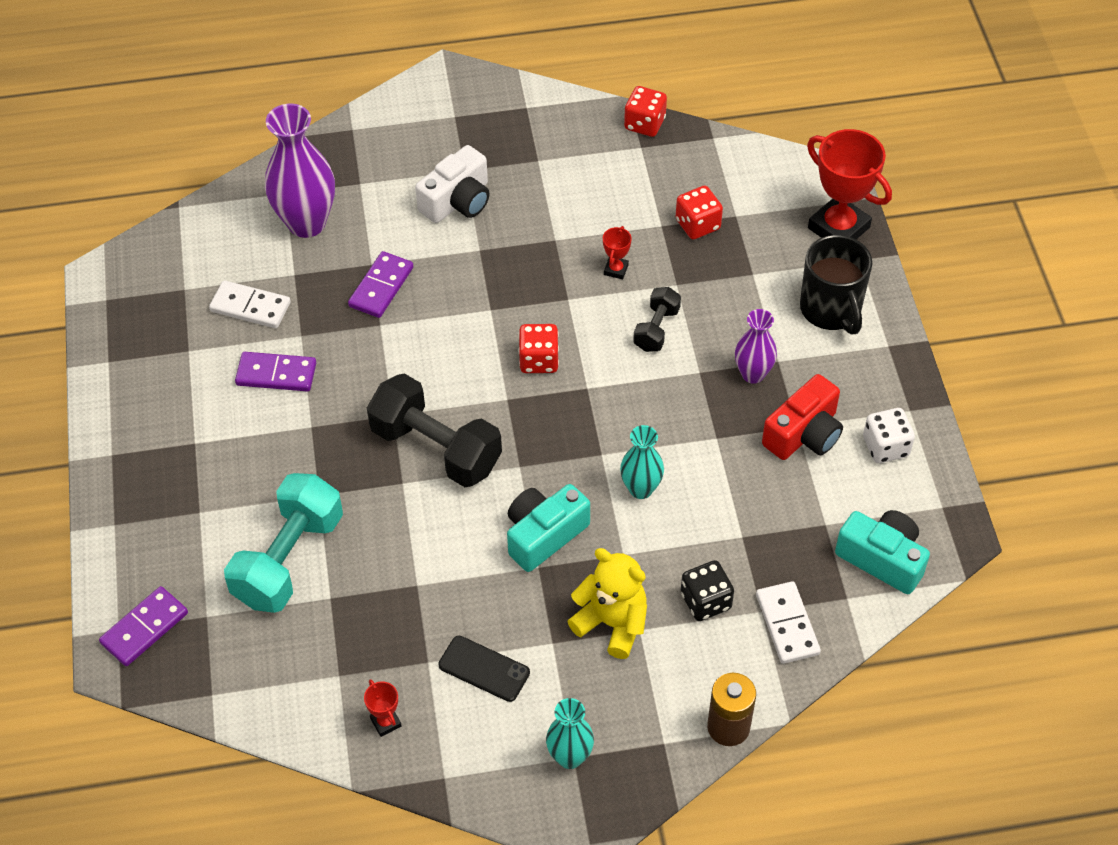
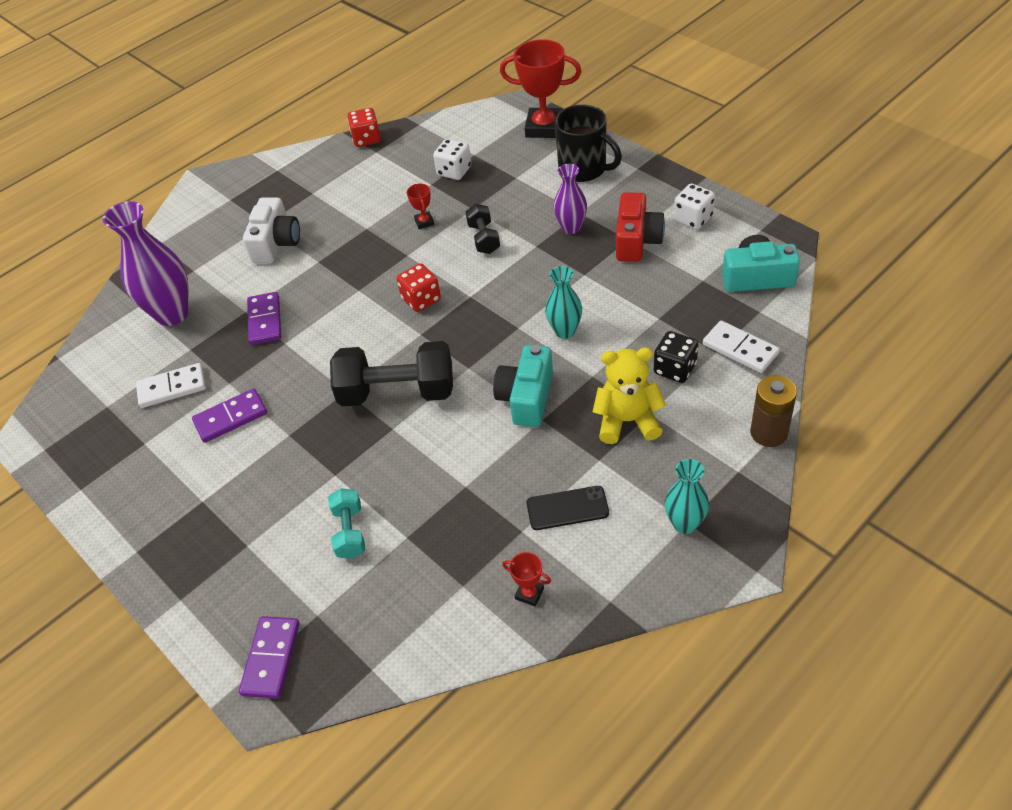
camera: 30 degrees left, 5 degrees down
(289, 559) = (350, 532): turquoise dumbbell -> turquoise dumbbell, size x0.52
(697, 224) = (454, 171): red dice -> white dice

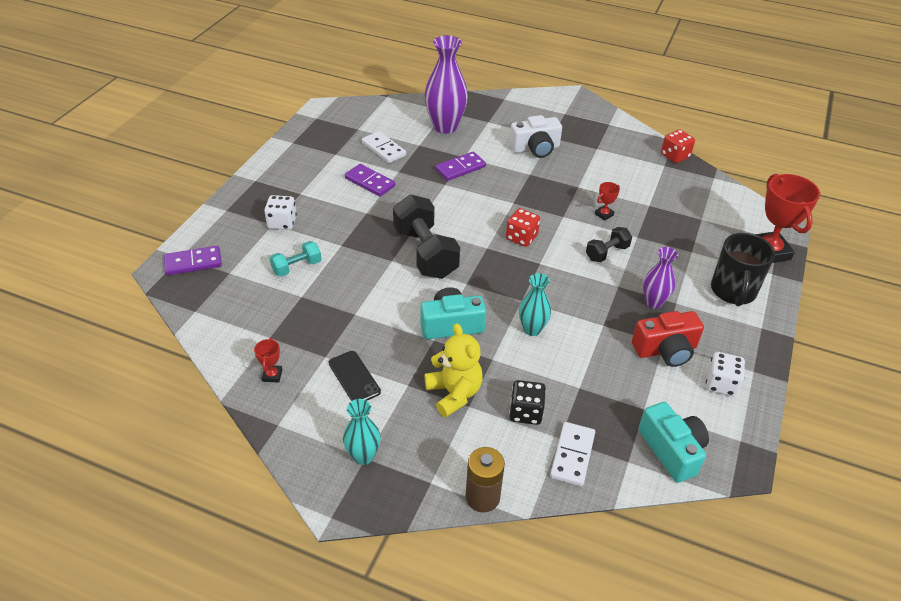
camera: 60 degrees right, 5 degrees down
(454, 171) = (673, 213): white dice -> white dice (282, 223)

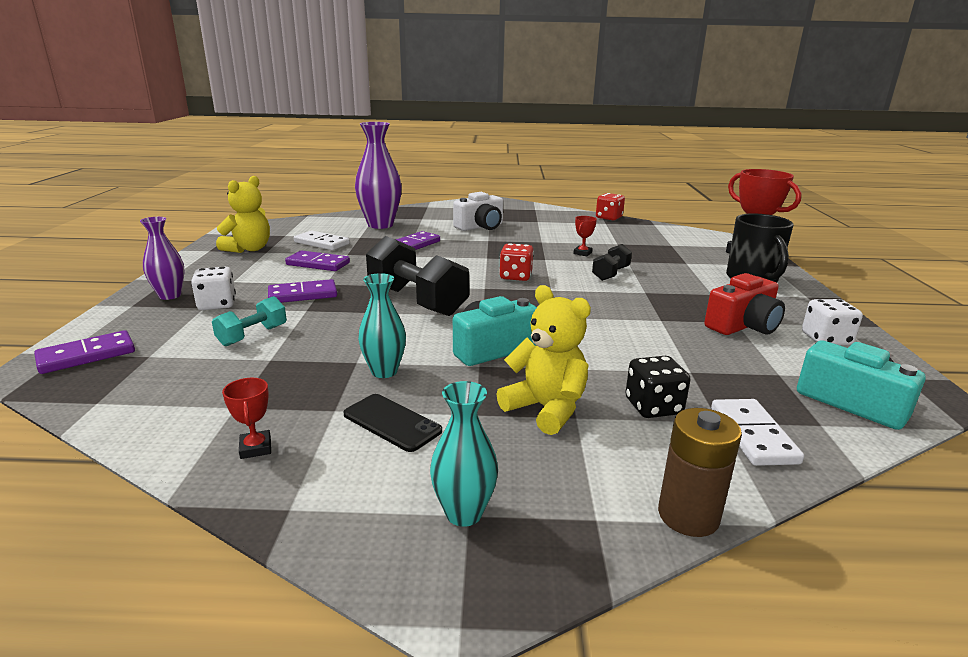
camera: 20 degrees left, 20 degrees down
(323, 147) = (249, 249): none -> yellow teddy bear
(345, 224) = (303, 295): none -> purple domino
(532, 329) = (589, 336): turquoise vase -> turquoise vase (384, 371)
(653, 302) = (691, 297): purple vase -> purple vase (170, 295)

